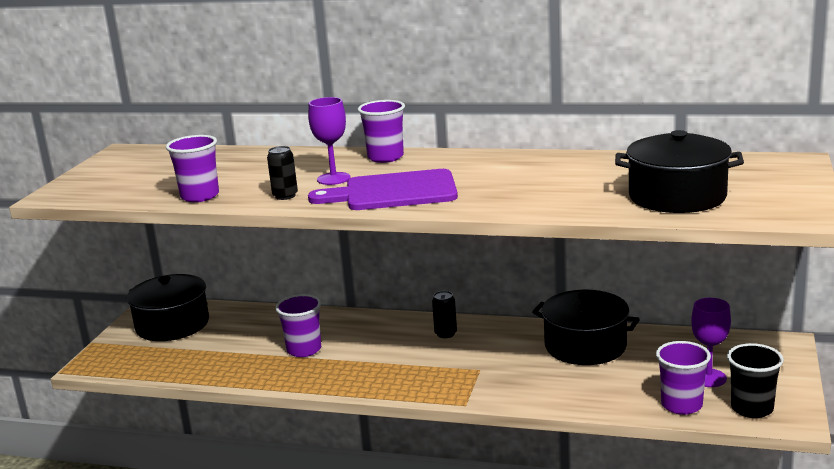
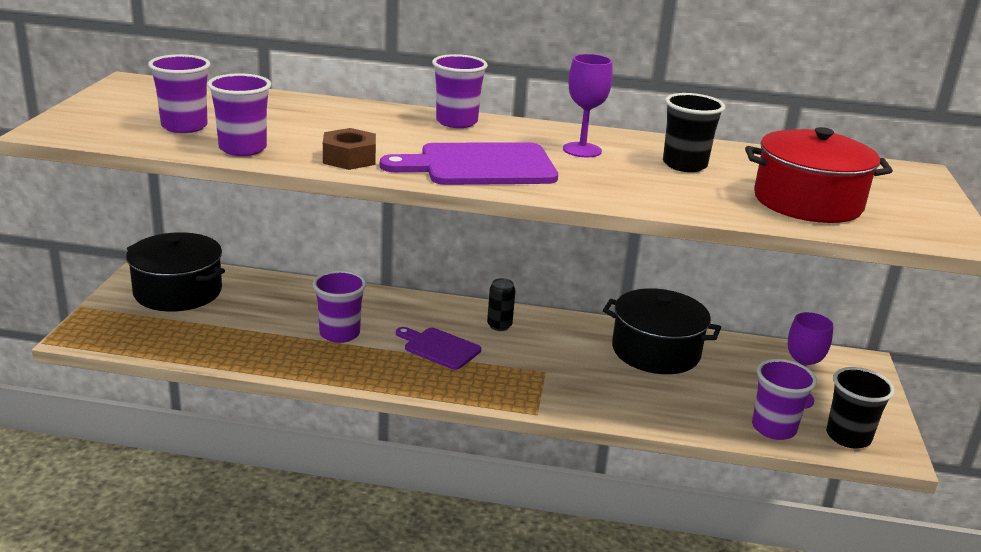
camera: 10 degrees left, 5 degrees up
(157, 183) = (184, 126): none -> purple cup
(285, 196) = (349, 158): black can -> brown nut
(333, 179) = (402, 142): purple goblet -> purple goblet (582, 150)
(388, 356) = (439, 348): none -> purple cutting board
(576, 175) = (684, 165): none -> black cup
(677, 197) = (807, 202): black pot -> red pot

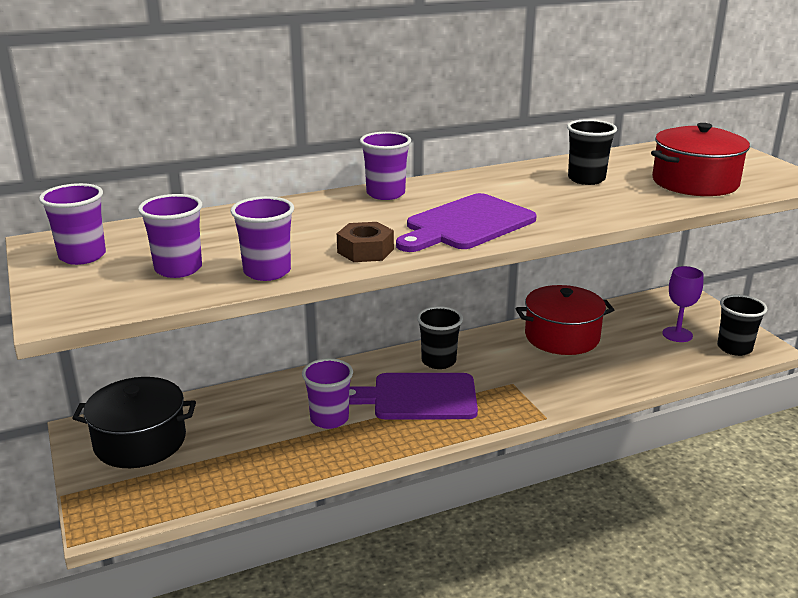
camera: 30 degrees left, 0 degrees up
(439, 348) = (418, 397): purple cutting board -> purple cutting board, size x1.67
(499, 326) = (438, 361): black can -> black cup
(582, 150) = (507, 189): purple goblet -> none
(656, 351) = (562, 337): black pot -> red pot
(773, 428) = (691, 361): purple cup -> purple cup (82, 256)

